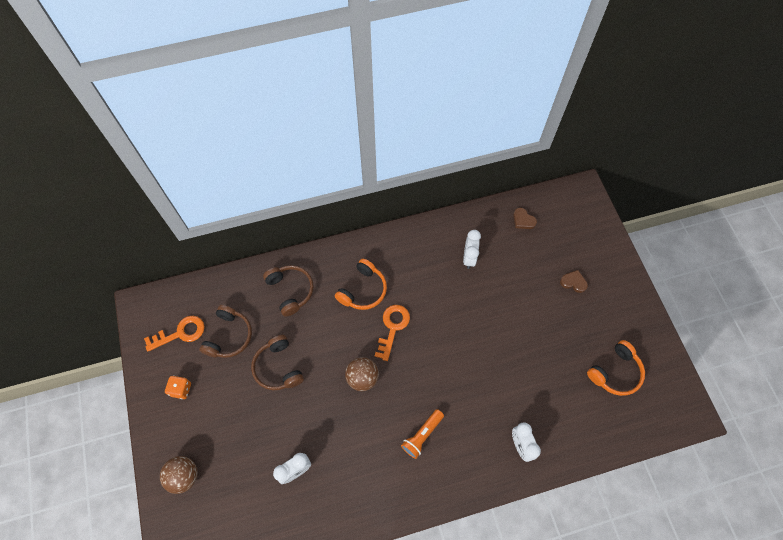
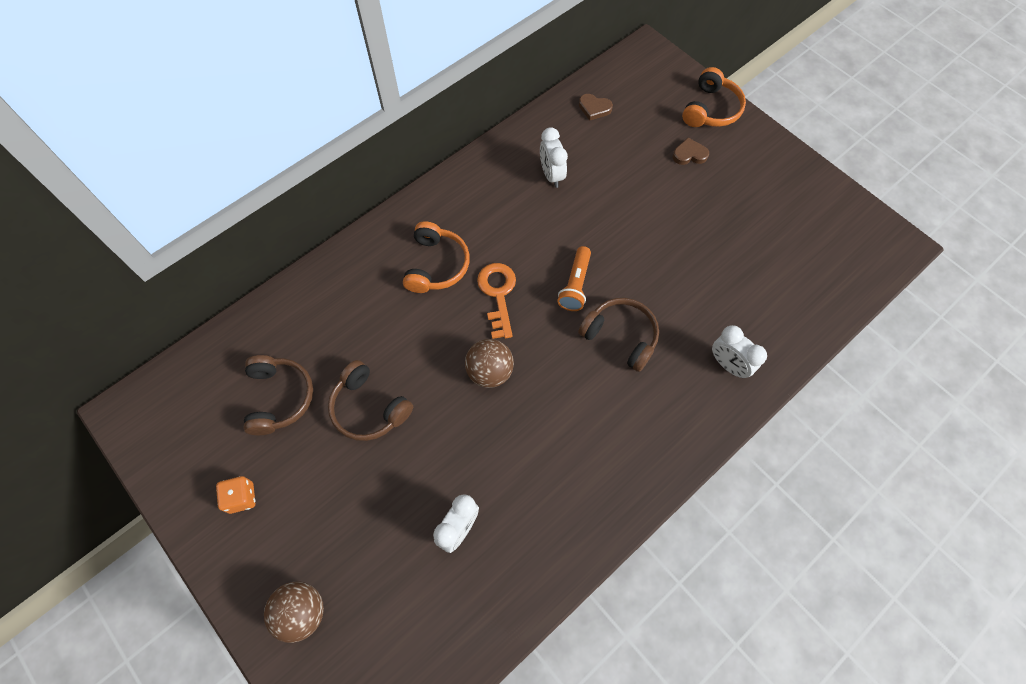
camera: 25 degrees left, 0 degrees up
(180, 333) = (205, 423): orange key -> none
(291, 291) = (339, 305): brown headphones -> brown headphones (620, 336)
(422, 435) = (602, 407): orange flashlight -> orange flashlight (575, 285)
(615, 372) = (790, 234): orange headphones -> orange headphones (711, 109)

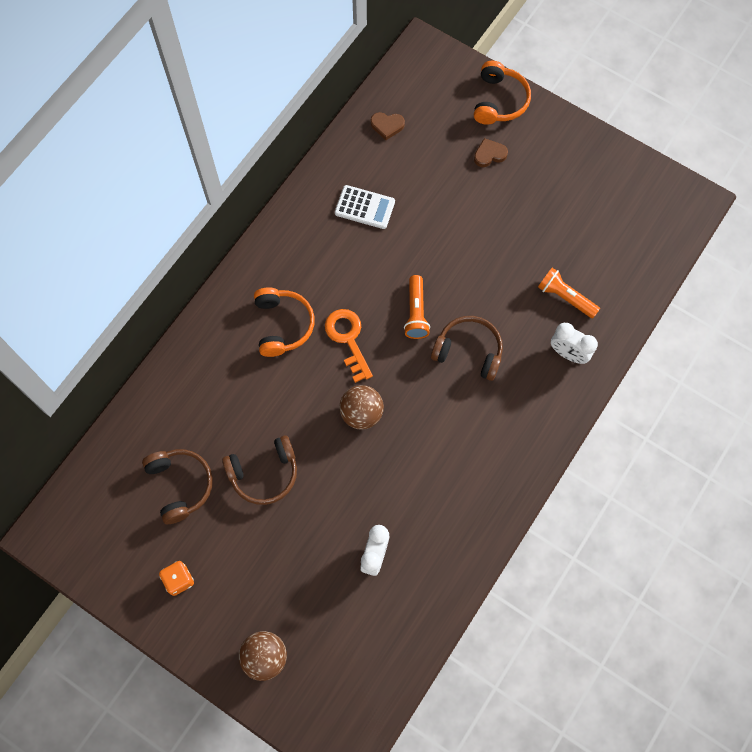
camera: 15 degrees left, 5 degrees up
(369, 408) = (264, 473): brown headphones -> brown headphones turned 45 degrees counterclockwise
(551, 175) = (365, 207): white clock -> white calculator
(737, 307) = (565, 297): none -> orange flashlight

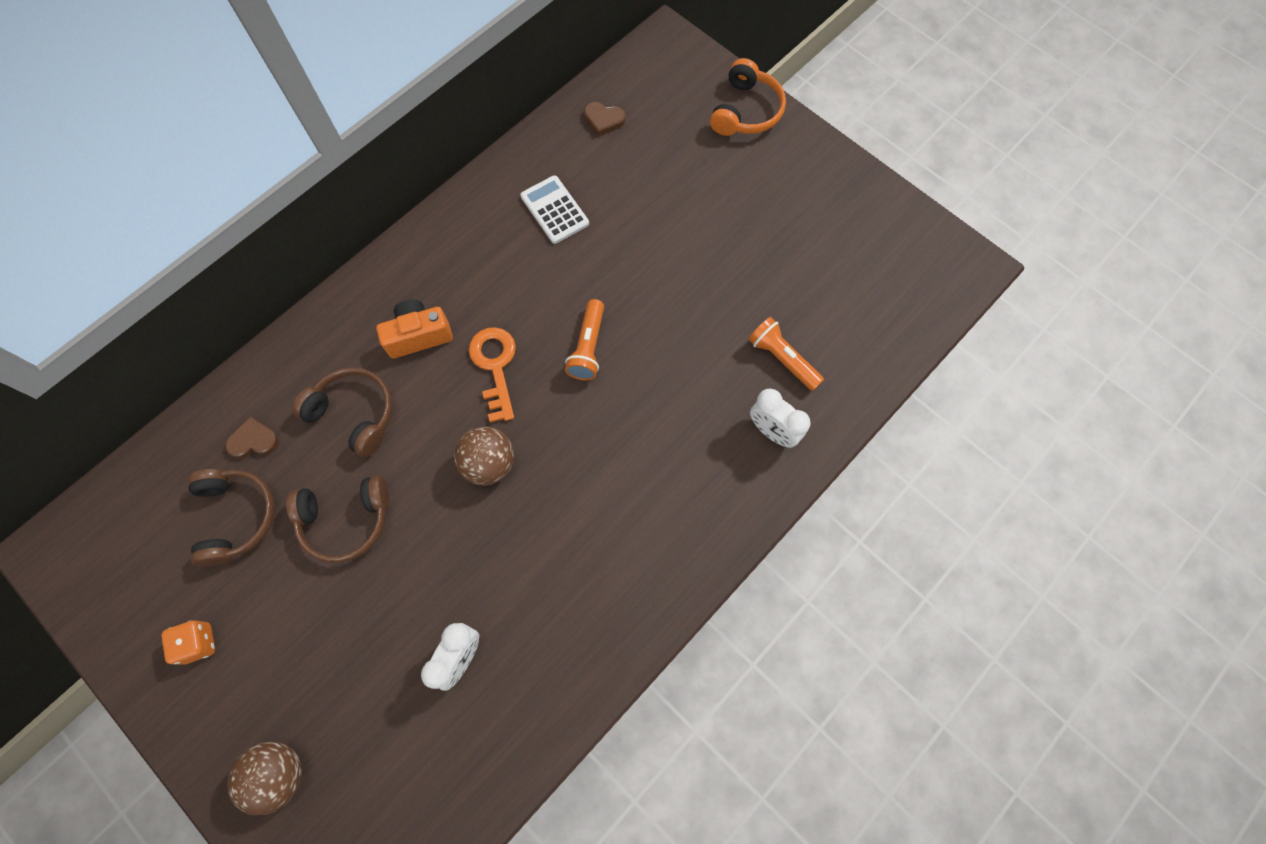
camera: 10 degrees right, 0 degrees up
(283, 325) = (419, 336): orange headphones -> orange camera
(365, 207) = (554, 210): white calculator -> white calculator turned 150 degrees counterclockwise
(468, 351) = (644, 407): brown headphones -> brown headphones (354, 414)
(489, 154) = (721, 171): brown heart -> brown heart (254, 441)

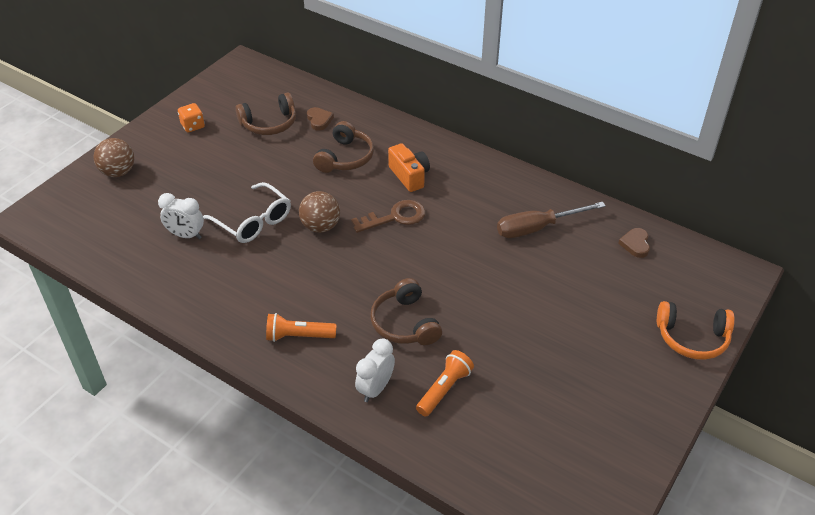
camera: 80 degrees right, 25 degrees down
(346, 520) = (272, 168): brown headphones -> brown headphones (405, 323)
(456, 555) = (253, 221): none -> white glasses
(495, 366) = (395, 217): orange key -> brown key
(554, 210) = (537, 228): white calculator -> brown screwdriver
(588, 347) = (423, 264): orange flashlight -> orange flashlight (299, 336)

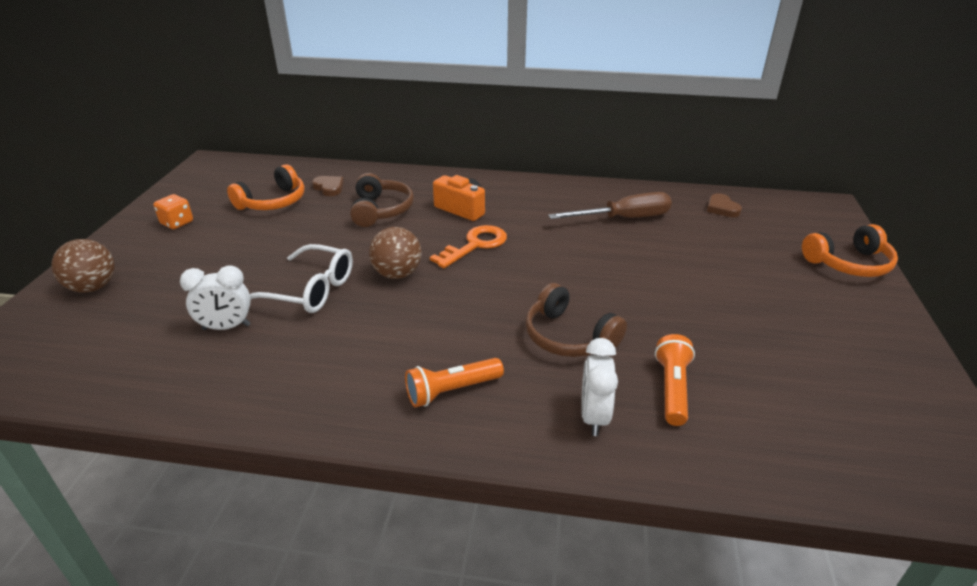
camera: 25 degrees left, 10 degrees down
(269, 124) = (273, 202): brown headphones -> orange headphones
(395, 217) = (475, 245): brown key -> orange key
(537, 228) = (624, 218): brown screwdriver -> brown screwdriver turned 150 degrees counterclockwise

